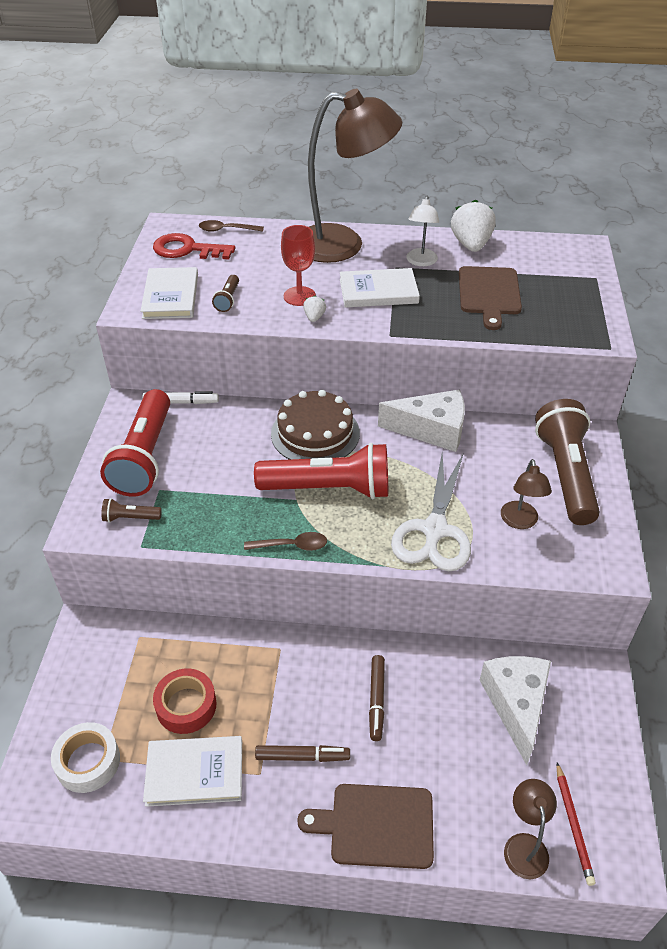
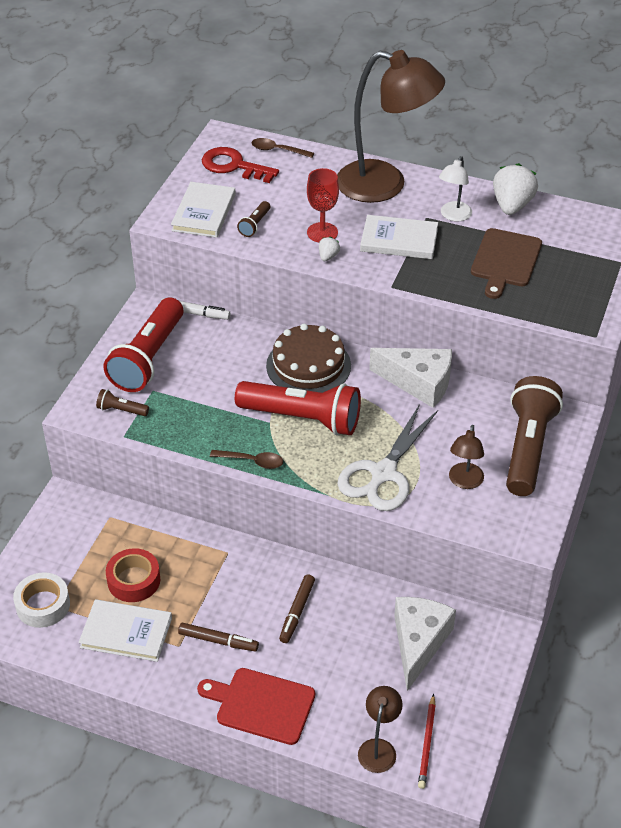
camera: 15 degrees right, 0 degrees up
(376, 825) = (261, 705): brown cutting board -> red cutting board

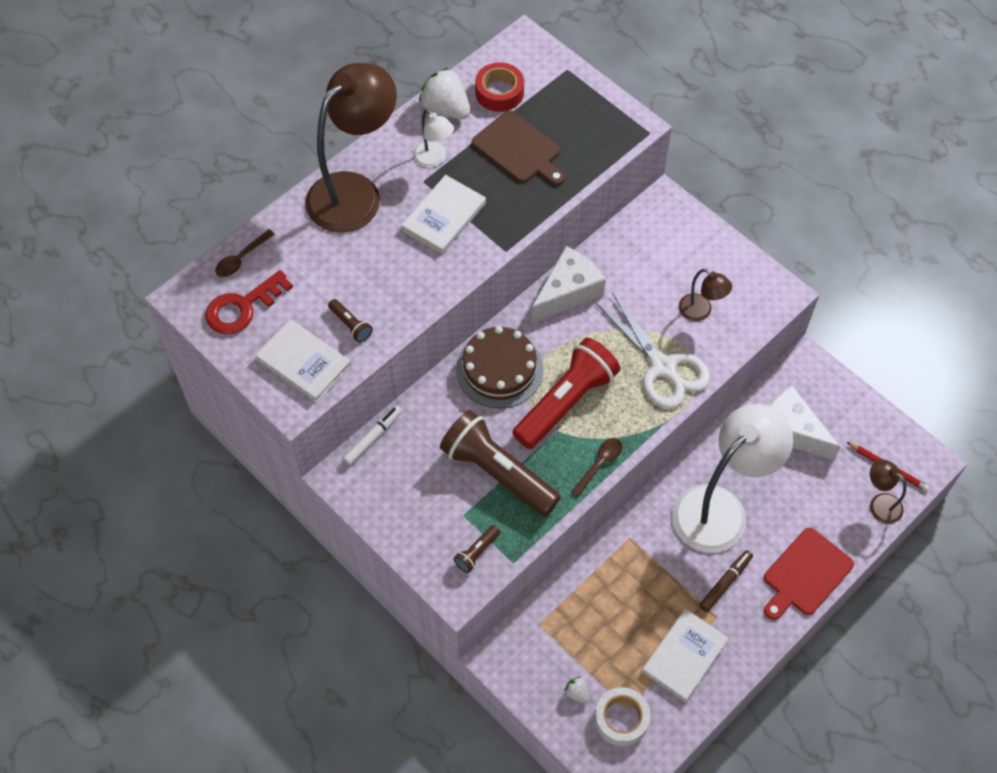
camera: 65 degrees left, 15 degrees up
(134, 580) = (627, 629): red tape -> red tape (499, 92)
(148, 358) = (416, 503): red flashlight -> none
(297, 612) = (720, 508): brown marker -> white lamp
(322, 232) = (396, 273): red goblet -> none
(328, 256) = (435, 283): white strawberry -> white strawberry (577, 693)
(527, 448) = (684, 249): brown flashlight -> brown flashlight (497, 472)

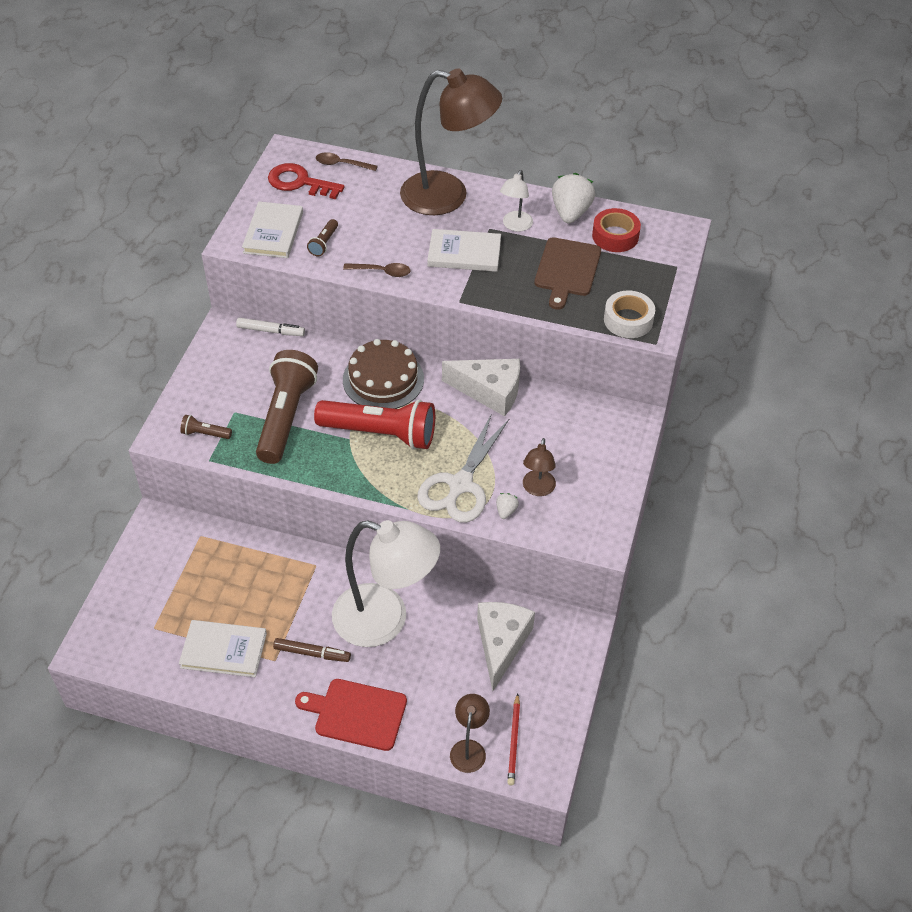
camera: 60 degrees right, 10 degrees down
(577, 693) = (150, 587): white strawberry -> white strawberry (506, 511)
(599, 464) = (334, 479): brown spoon -> brown spoon (382, 272)
(621, 719) = (142, 628): white tape -> white tape (628, 320)

